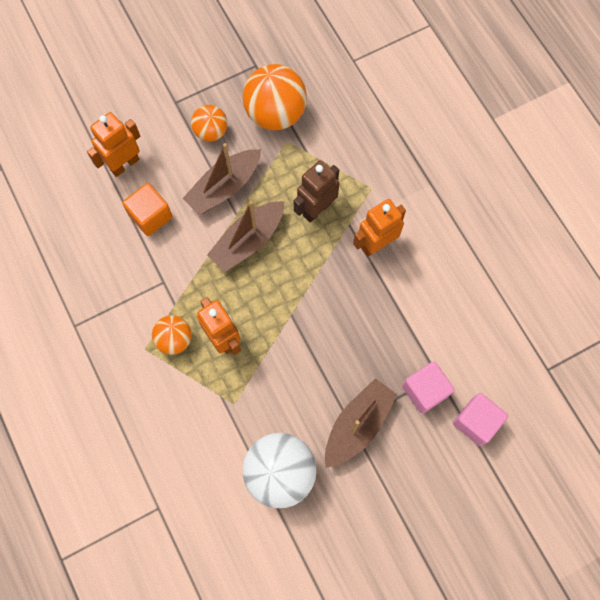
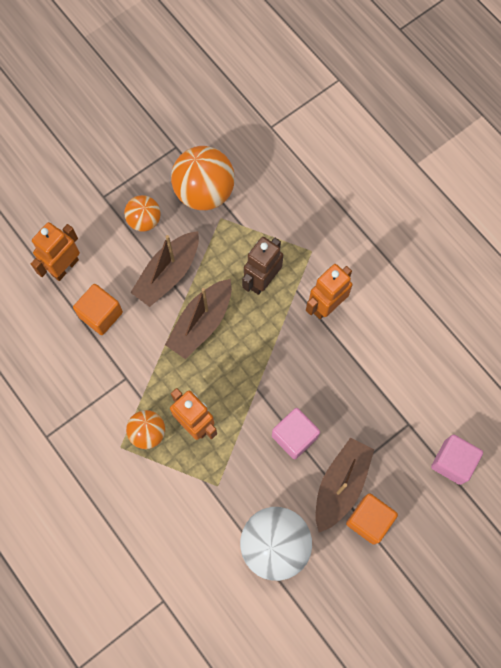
camera: 10 degrees left, 0 degrees up
(380, 465) = (369, 520): none -> orange cube
(425, 390) = (399, 440): pink cube -> pink cube (294, 436)

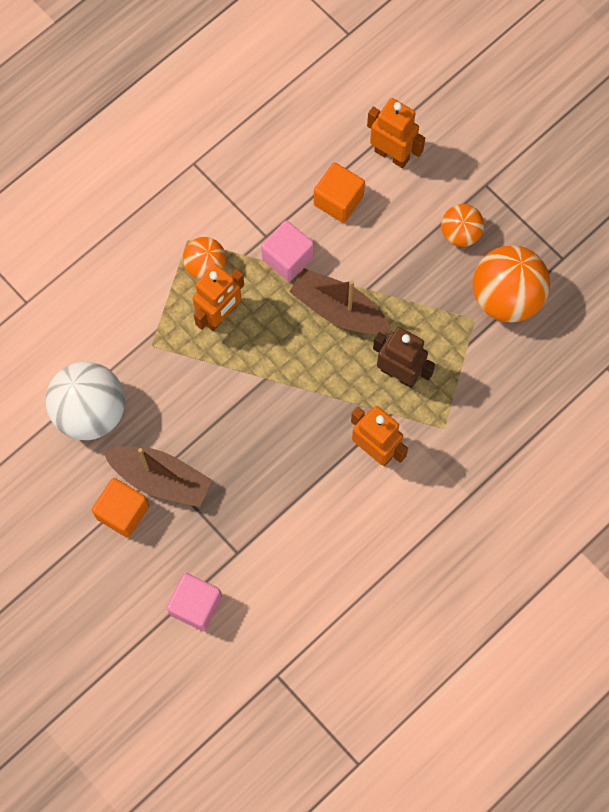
camera: 85 degrees right, 0 degrees up
(168, 274) = (395, 267): brown boat -> none
(294, 436) = (213, 424): pink cube -> pink cube (287, 258)

